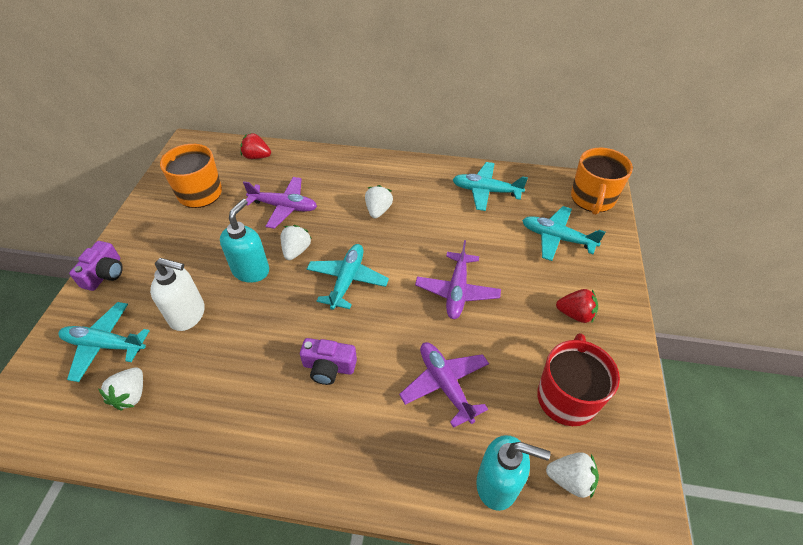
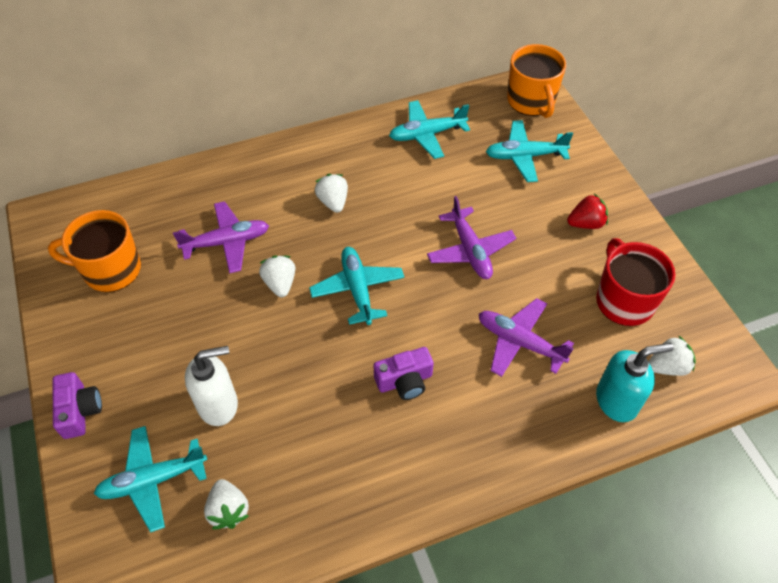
camera: 30 degrees left, 5 degrees up
(251, 270) = (248, 327): turquoise soap dispenser -> none
(257, 157) = (144, 197): red strawberry -> none

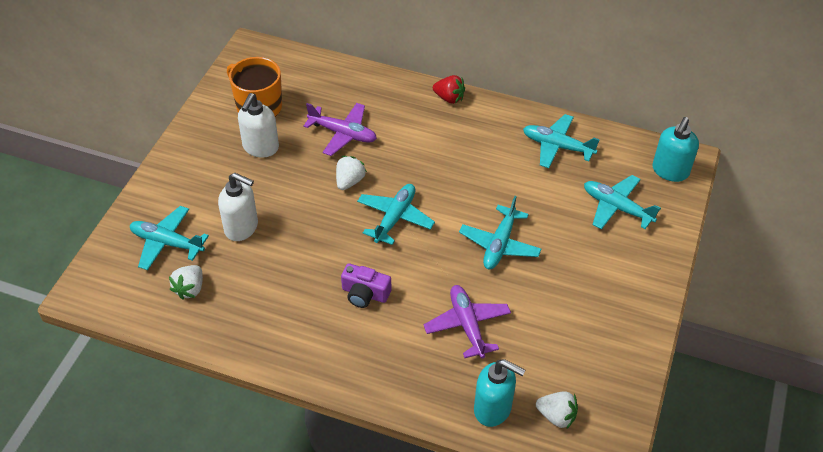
camera: 40 degrees right, 5 degrees down
(79, 411) = (166, 177): purple camera -> none
(156, 310) = (260, 148): none -> white soap dispenser
(333, 202) = (439, 151): white strawberry -> none
(470, 250) = (499, 244): purple plane -> turquoise plane
(531, 101) = (670, 171): orange mug -> turquoise soap dispenser
(586, 223) = (609, 284): red strawberry -> red strawberry (449, 98)
(624, 300) = (576, 353): red mug -> none

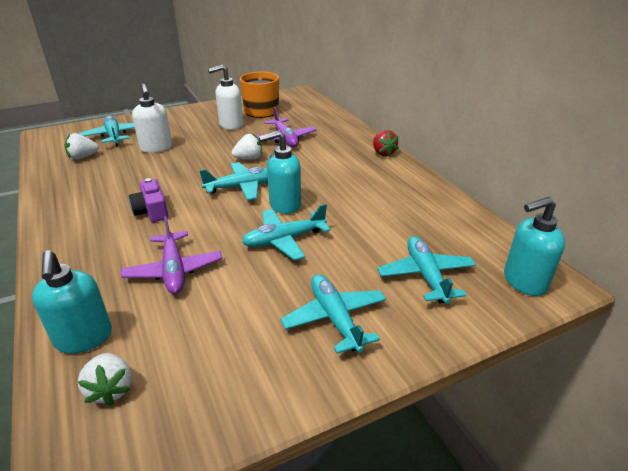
camera: 45 degrees right, 15 degrees down
(453, 212) = (284, 205): none -> turquoise soap dispenser
(467, 325) = (174, 270): purple plane -> purple plane turned 135 degrees clockwise
(557, 146) = (429, 212): turquoise plane -> turquoise plane (335, 318)

